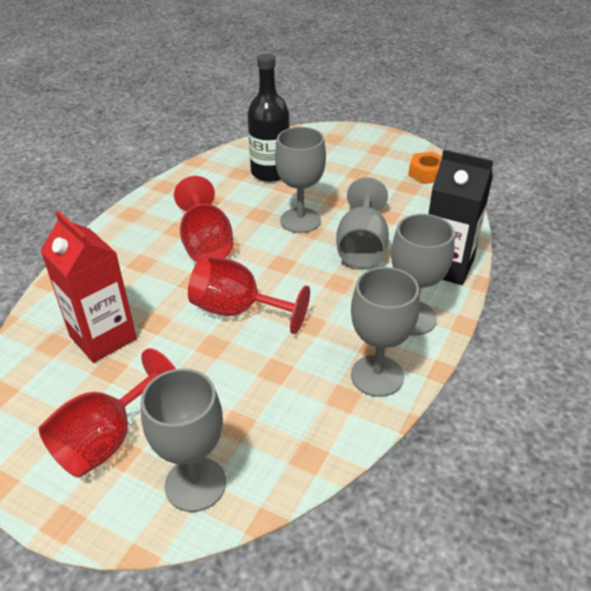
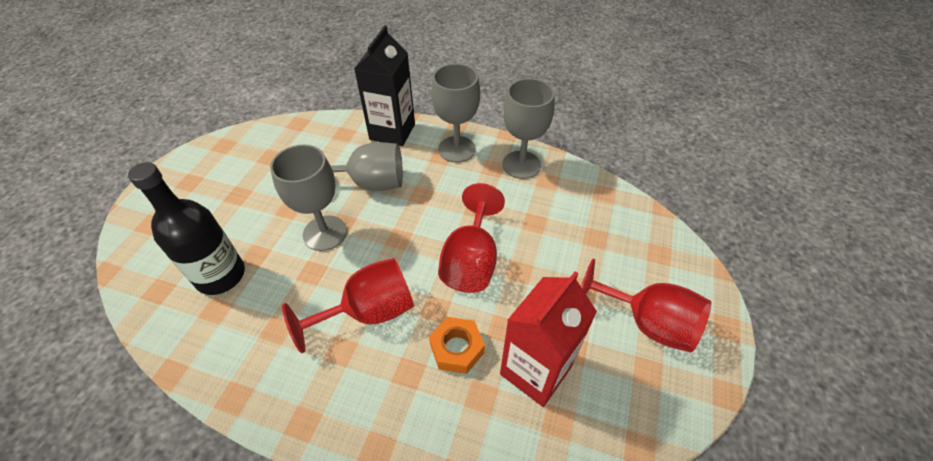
camera: 100 degrees left, 10 degrees up
(195, 484) = (655, 251): grey goblet -> none
(427, 173) = (247, 144): orange nut -> orange nut (457, 348)

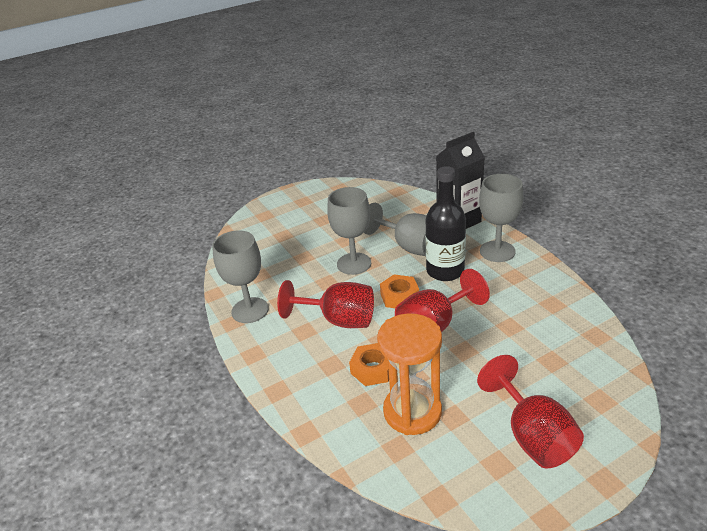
camera: 45 degrees right, 15 degrees down
(220, 275) = (276, 259): black bottle -> black bottle (445, 271)
(409, 247) = (399, 297): none -> orange nut
(521, 165) = (541, 283): grey goblet -> grey goblet (250, 310)
(535, 370) = (412, 412): red carton -> orange hourglass

